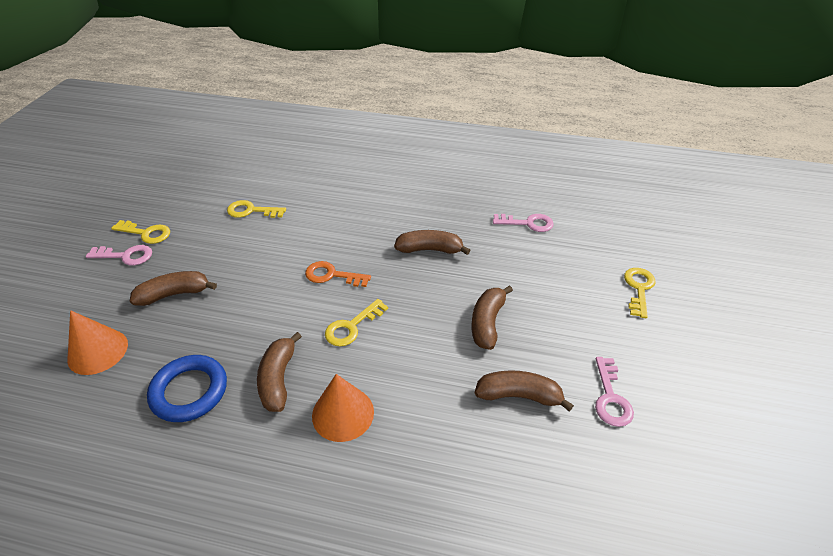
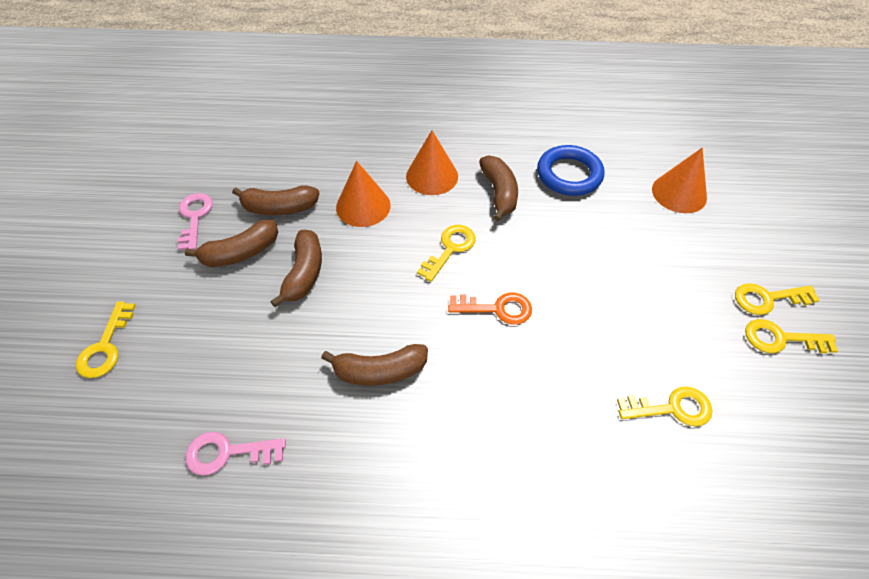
camera: 170 degrees right, 10 degrees up
(126, 256) = (767, 299): pink key -> yellow key
(174, 294) = (661, 258): brown banana -> brown banana (241, 253)
(427, 384) = (363, 206): none -> orange cone

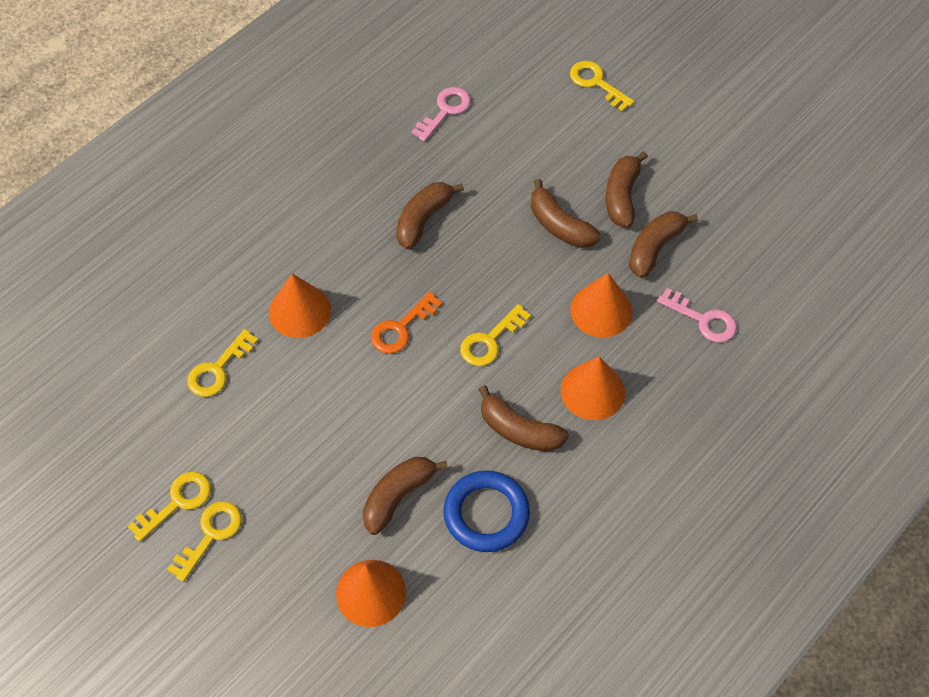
camera: 130 degrees right, 5 degrees up
(195, 217) = (695, 185): pink key -> pink key (703, 319)
(450, 249) = (490, 340): yellow key -> yellow key turned 60 degrees clockwise
(558, 393) = (299, 311): none -> orange cone
(613, 221) = (398, 496): none -> brown banana

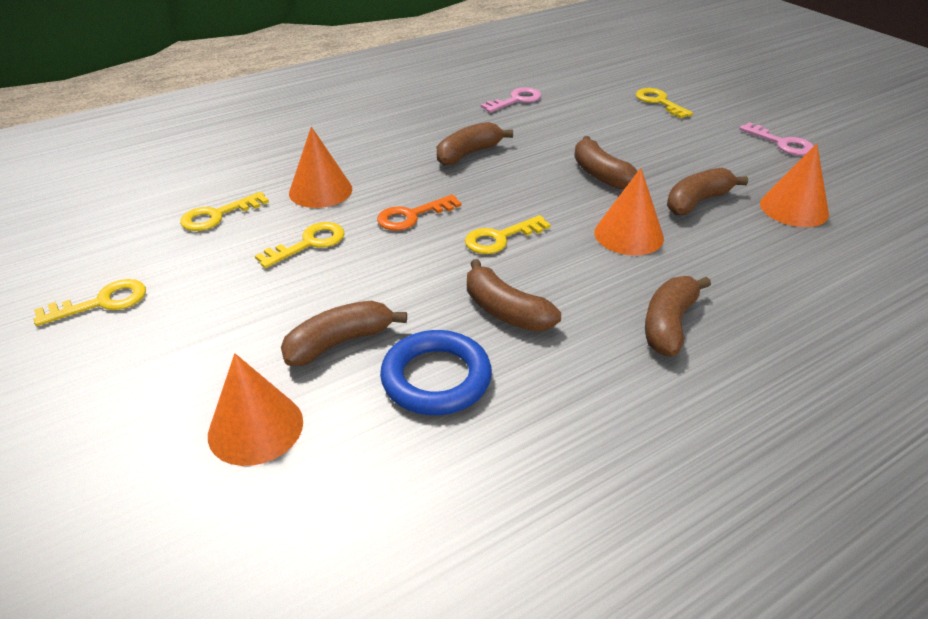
camera: 15 degrees right, 20 degrees down
(210, 535) = (113, 336): yellow key -> yellow key (309, 243)
(592, 391) = (602, 294): orange cone -> orange cone (794, 208)
(622, 196) = (669, 165): brown banana -> brown banana (669, 324)
(703, 319) = (745, 259): pink key -> pink key (781, 143)

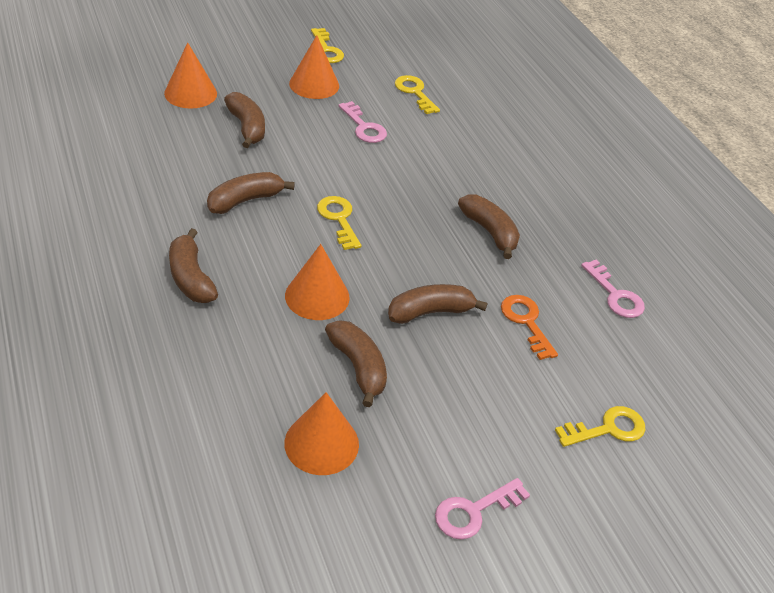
camera: 95 degrees right, 5 degrees up
(309, 243) = (364, 127): yellow key -> pink key
(320, 191) = (439, 140): orange cone -> orange cone (314, 84)
(412, 216) = (387, 180): orange key -> orange key (526, 322)
(436, 378) = (194, 158): blue ring -> none
(669, 324) = (191, 277): brown banana -> brown banana turned 150 degrees counterclockwise

